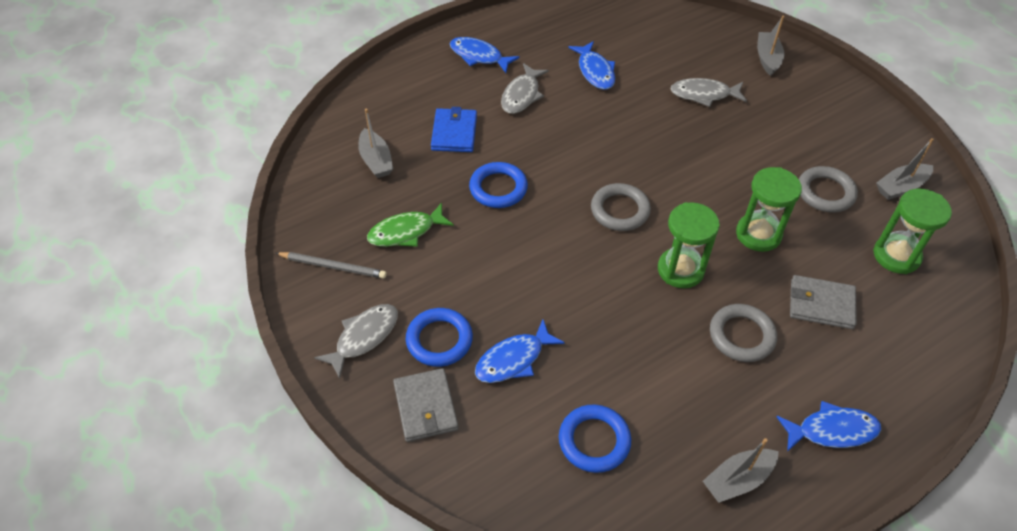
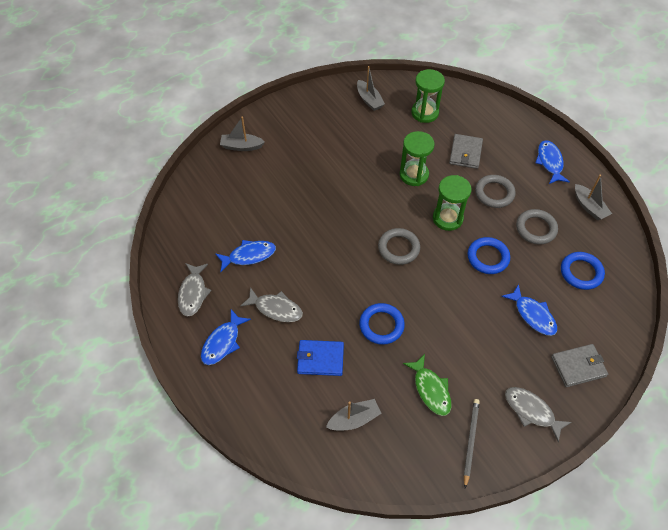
camera: 90 degrees left, 5 degrees up
(439, 340) = (525, 360): blue ring -> blue ring (488, 257)
(704, 94) = (280, 188): grey fish -> grey fish (193, 293)
(825, 192) = (375, 136): grey ring -> grey ring (536, 229)

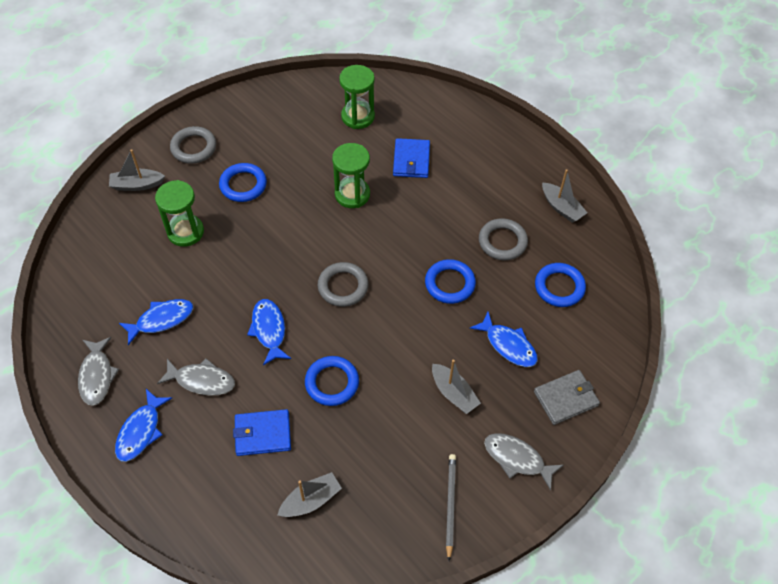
camera: 10 degrees left, 0 degrees up
(326, 156) = (243, 185): none -> blue ring
(369, 100) = (289, 108): grey boat -> grey boat (453, 393)
(430, 389) = (398, 451): green fish -> none
(447, 218) = (398, 243): green hourglass -> green hourglass (185, 232)
(465, 153) = (411, 160): grey wallet -> blue wallet
(494, 193) = (450, 205): grey ring -> grey ring (193, 147)
(549, 162) = (511, 159): blue fish -> blue fish (269, 330)

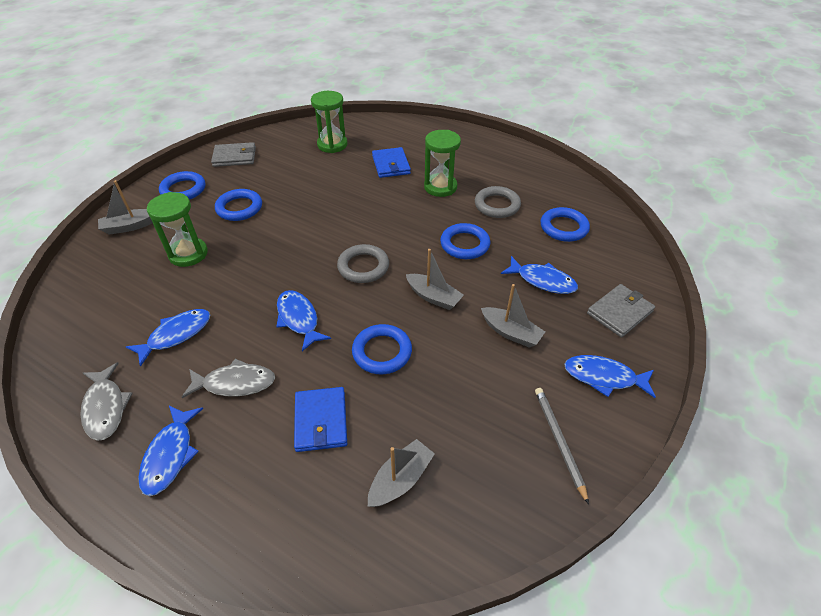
camera: 15 degrees left, 10 degrees down
(193, 147) = (183, 189): grey ring -> blue ring
(252, 112) = (235, 157): none -> grey wallet
(262, 434) = (321, 421): blue wallet -> blue wallet turned 75 degrees counterclockwise
(352, 194) = (346, 197): green hourglass -> green hourglass (440, 187)
(517, 459) = (603, 377): grey fish -> blue fish
(561, 208) = (534, 173): grey boat -> grey boat (433, 297)

